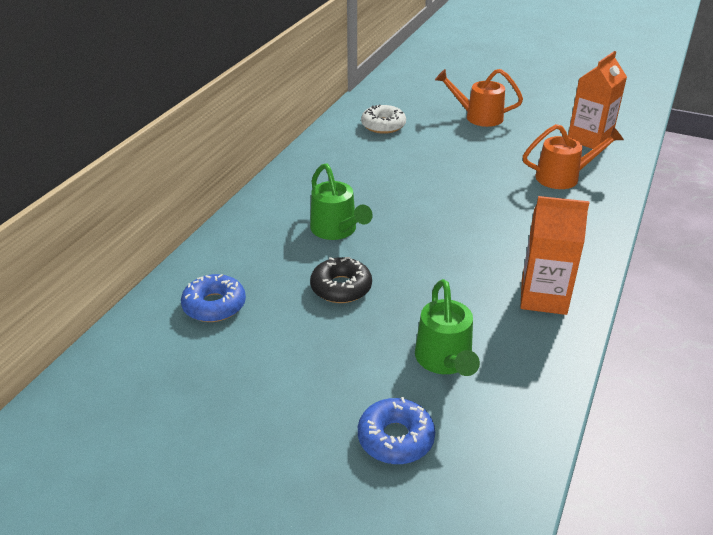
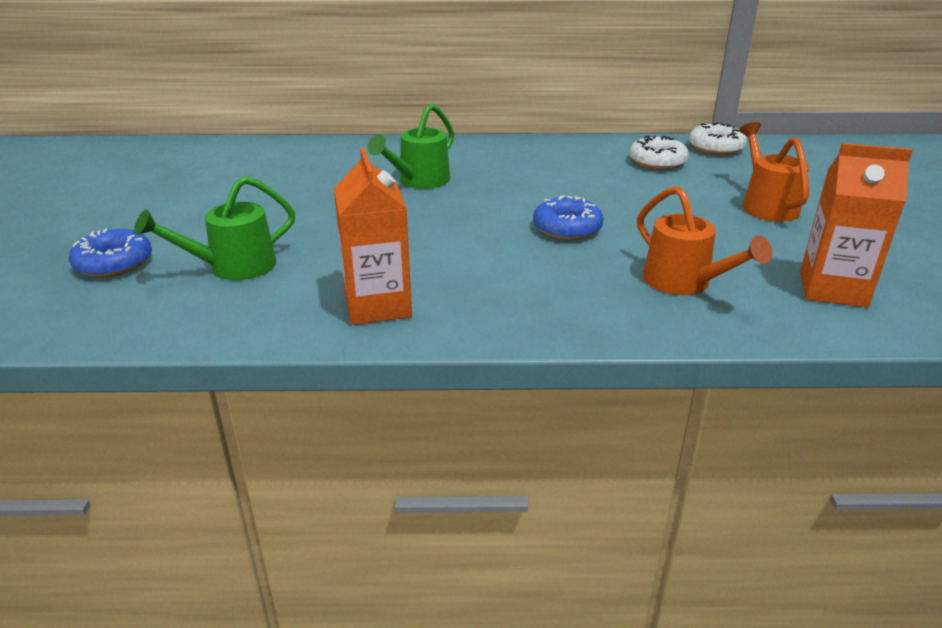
camera: 65 degrees right, 5 degrees down
(214, 305) = (268, 162): blue donut -> blue donut (567, 228)
(341, 287) = (324, 201): black donut -> none
(377, 98) = (715, 148): none -> white donut

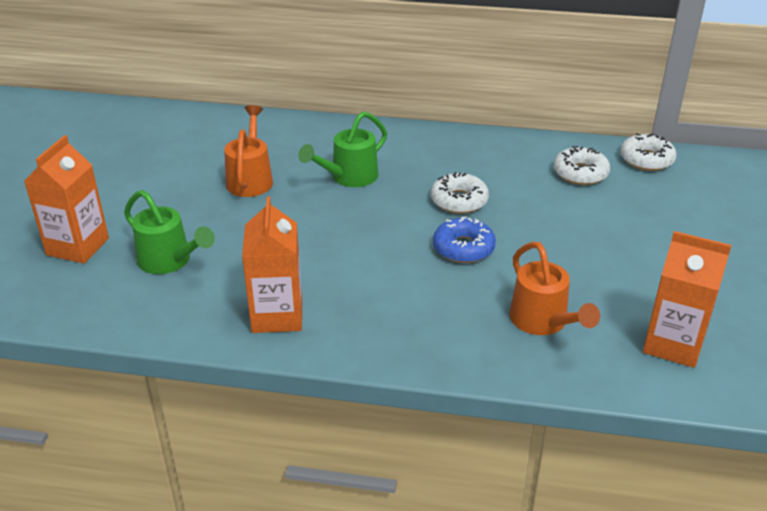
camera: 10 degrees right, 5 degrees up
(114, 263) = (78, 246): blue donut -> orange carton
(232, 267) = (170, 261): green watering can -> green watering can turned 120 degrees counterclockwise
(544, 191) = (459, 201): none -> white donut
(766, 205) = (661, 239): orange watering can -> orange watering can (251, 179)

